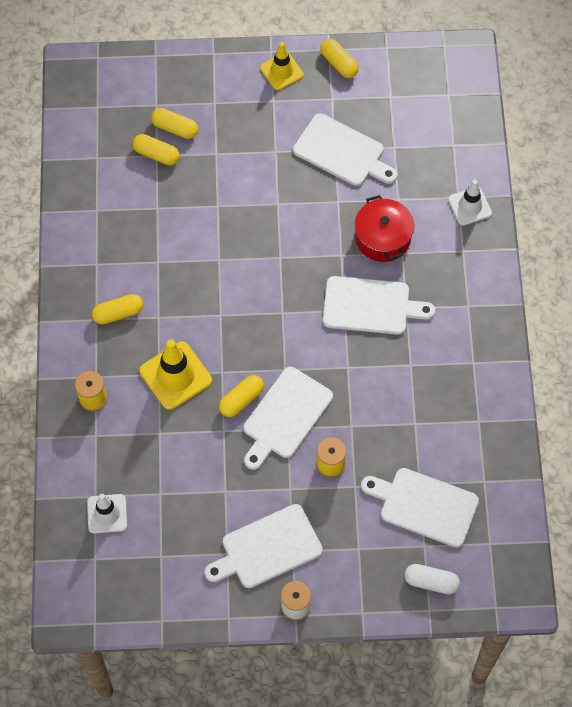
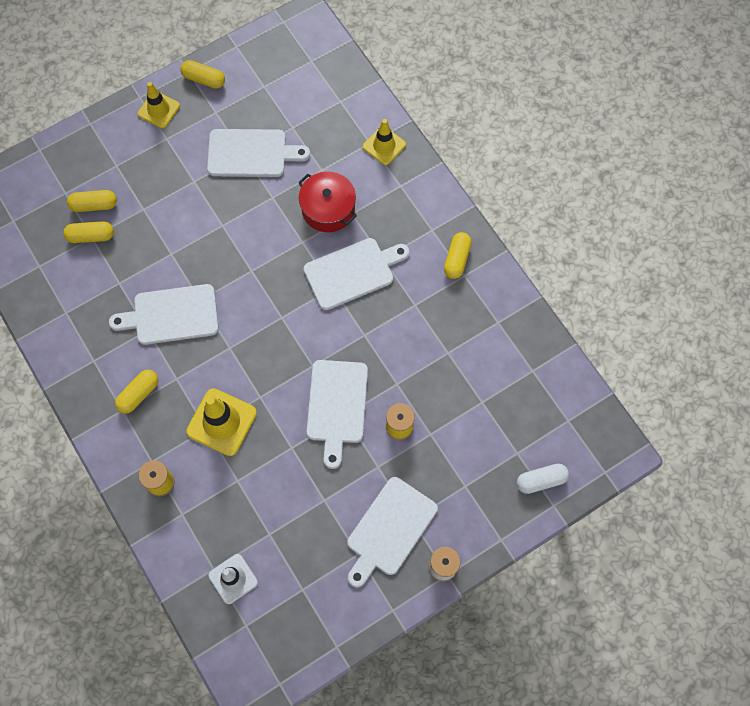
camera: 30 degrees left, 5 degrees up
(241, 400) = (291, 412): yellow capsule -> yellow capsule (457, 259)
(424, 506) = (497, 418): white cutting board -> white cutting board (171, 315)
(470, 206) = (384, 145): white traffic cone -> yellow traffic cone

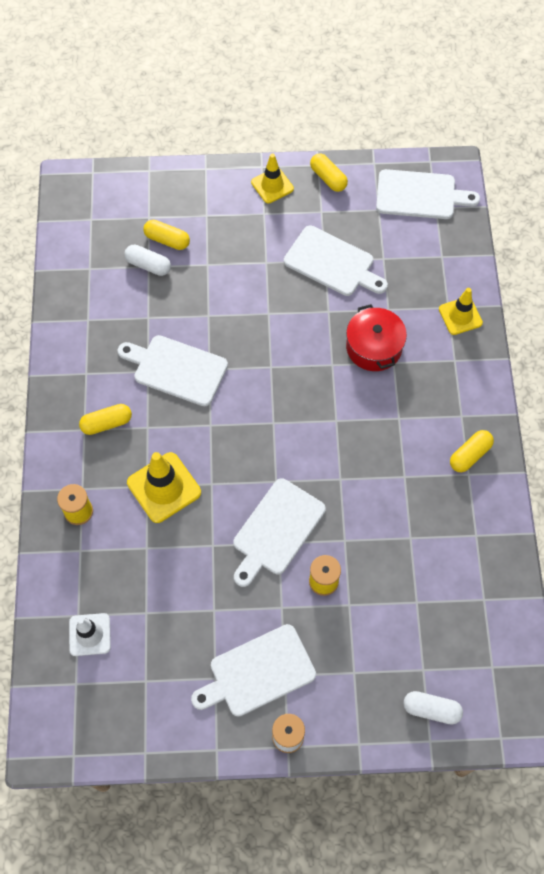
camera: 30 degrees right, 5 degrees down
(91, 236) = (148, 265): yellow capsule -> white capsule
(352, 272) = (363, 416): white cutting board -> white cutting board (420, 195)

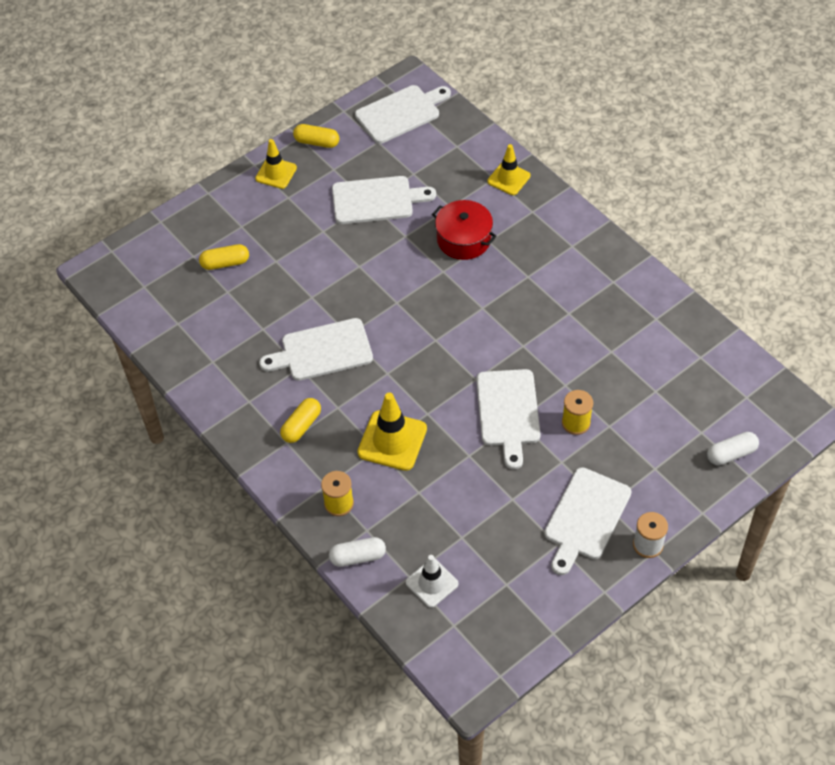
camera: 35 degrees left, 10 degrees down
(148, 265) = (227, 291): white capsule -> white capsule (358, 557)
(470, 455) = (602, 268): yellow capsule -> none

